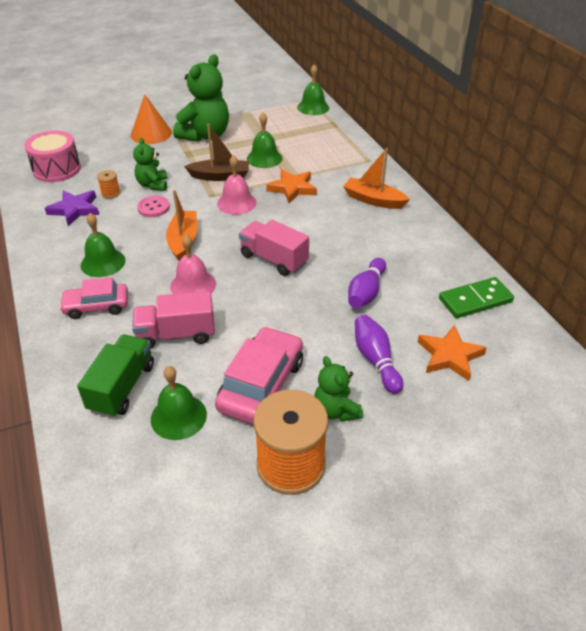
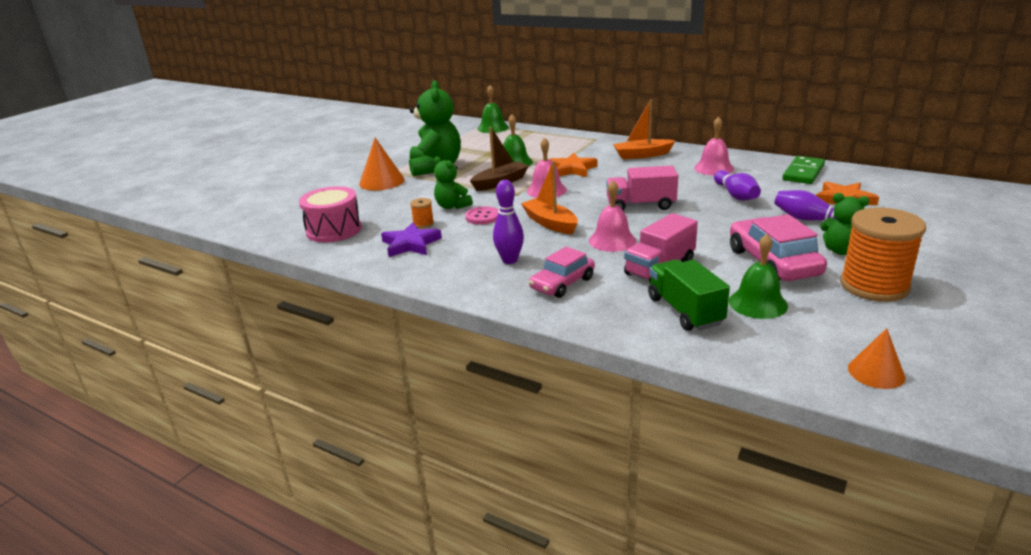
camera: 35 degrees left, 15 degrees down
(103, 262) = (509, 260): green bell -> purple bowling pin
(136, 542) = (876, 372): none -> orange cone
(405, 249) = (714, 168): none -> pink bell

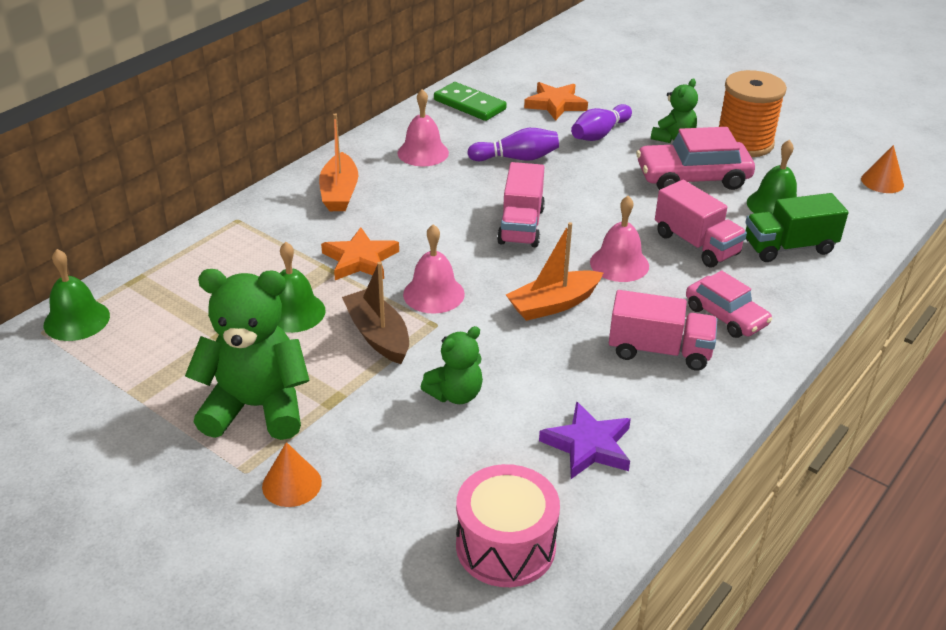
camera: 85 degrees left, 10 degrees up
(382, 181) = (292, 484): orange cone -> orange cone, size x0.65
(423, 224) = (515, 430): orange spool -> none
(482, 217) = (510, 364): pink button -> none
(509, 260) = (659, 351): purple bowling pin -> pink truck

